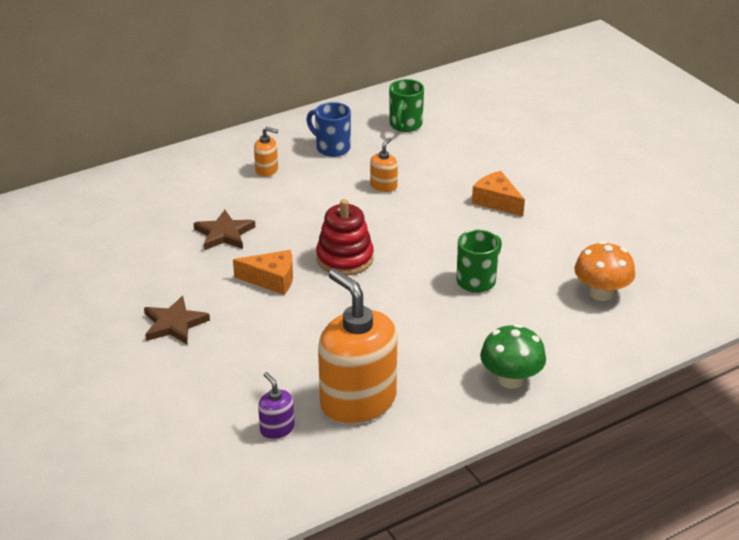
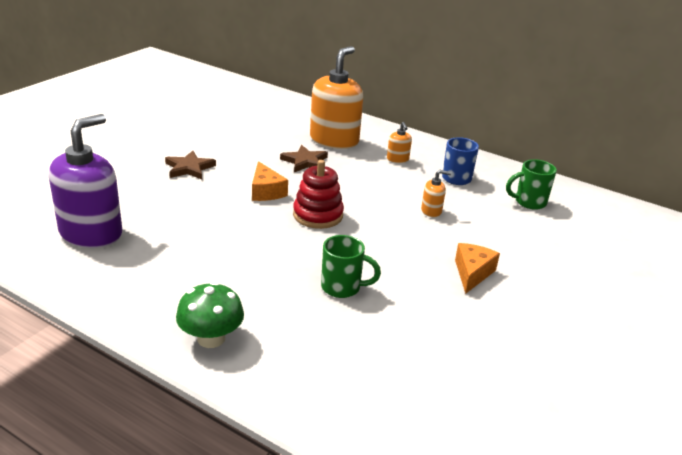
camera: 60 degrees right, 5 degrees down
(277, 429) = (91, 233): purple soap dispenser -> purple soap dispenser, size x2.31
(358, 401) = (140, 261): orange soap dispenser -> orange soap dispenser (334, 140)
(601, 293) = (387, 372): orange mushroom -> none

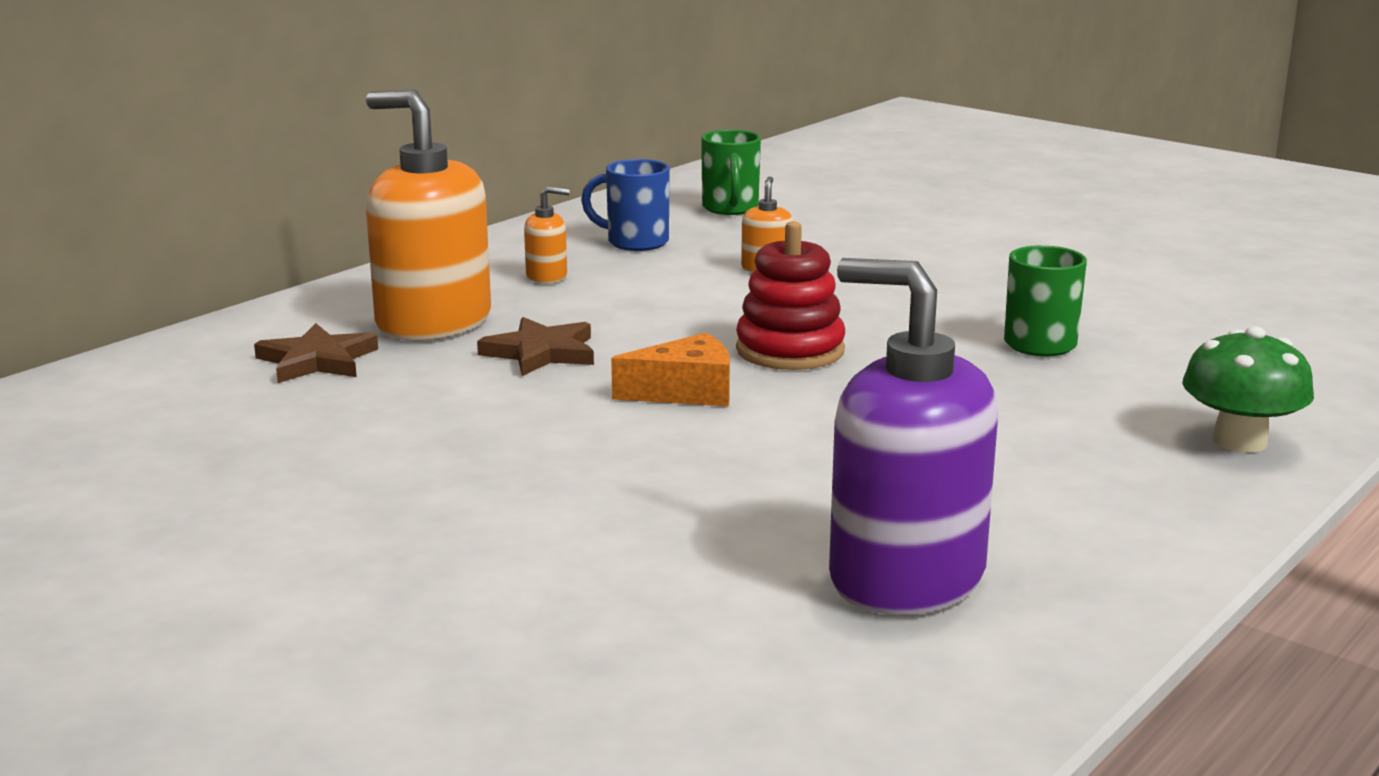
camera: 80 degrees left, 10 degrees down
(189, 168) = (552, 473): brown star -> brown star (317, 360)
(472, 273) = (965, 262): orange cheese -> none

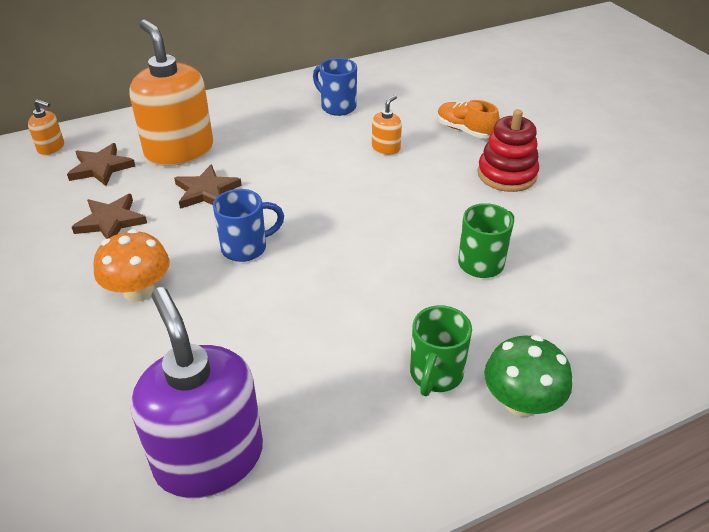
camera: 25 degrees right, 20 degrees up
(420, 408) = (111, 221): none -> brown star
(547, 276) = (267, 126): orange soap dispenser -> orange soap dispenser (51, 148)
(572, 462) = (139, 290): none -> orange mushroom
(686, 392) = (246, 248): orange cheese -> blue mug
(730, 209) = (415, 88): green mug -> green mug (435, 375)
(790, 350) = (333, 227): red stacking toy -> red stacking toy (507, 174)
(859, 236) = (465, 130): none -> orange shoe

